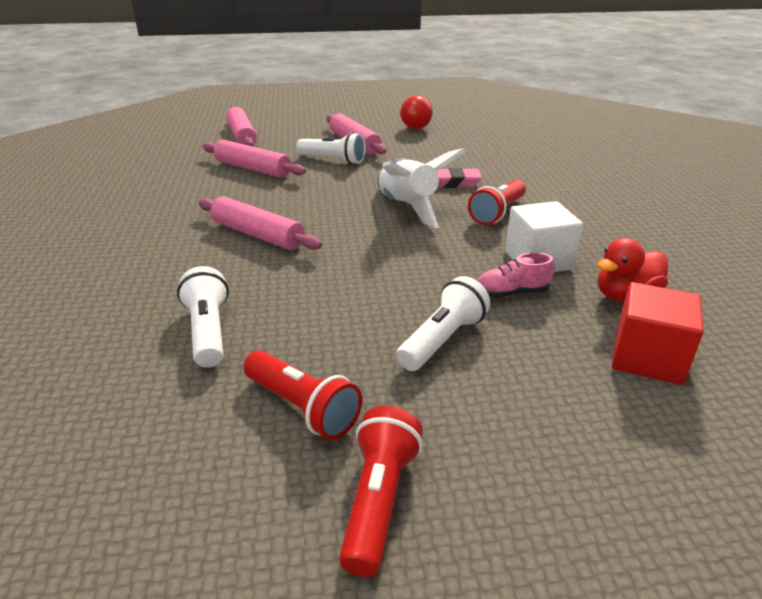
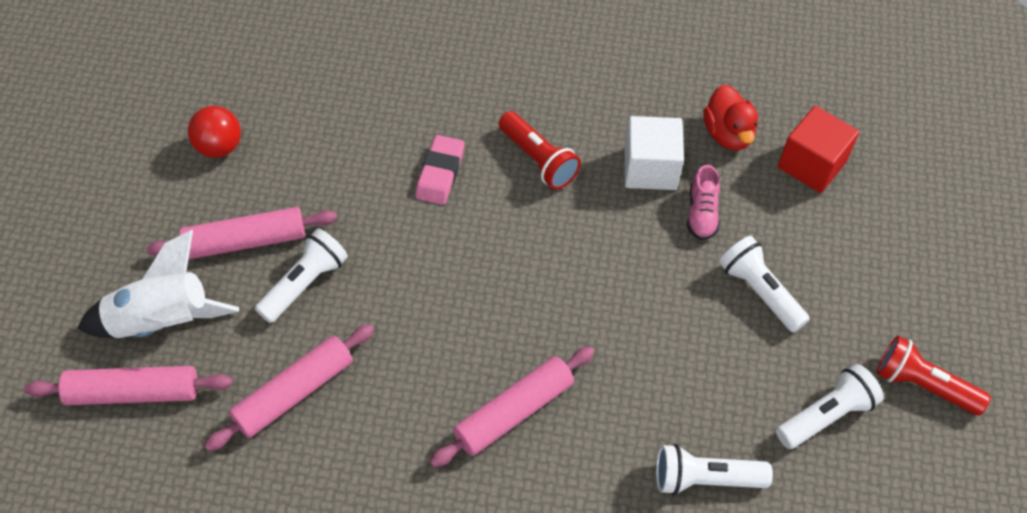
camera: 75 degrees left, 25 degrees up
(302, 408) = (826, 415): red flashlight -> white flashlight
(408, 208) = (494, 240): white rocket -> white rocket (162, 321)

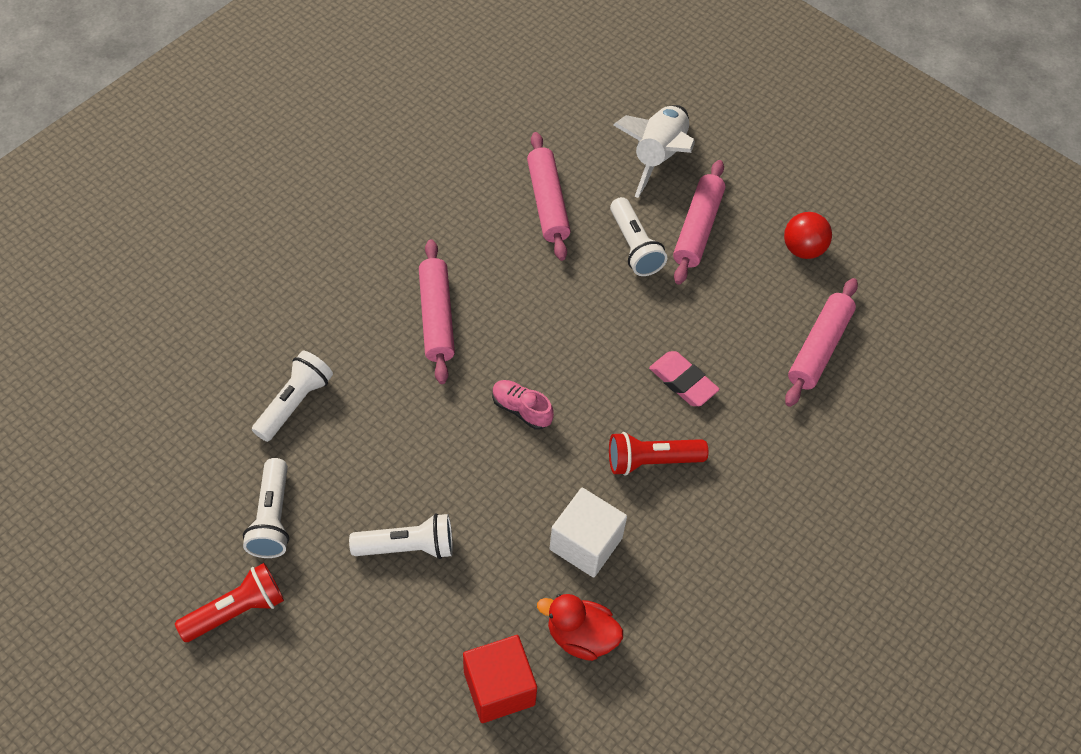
camera: 120 degrees right, 0 degrees up
(133, 393) = (611, 123): pink rolling pin -> pink rolling pin (819, 348)
(701, 214) = (512, 554): pink shoe -> pink shoe (521, 409)

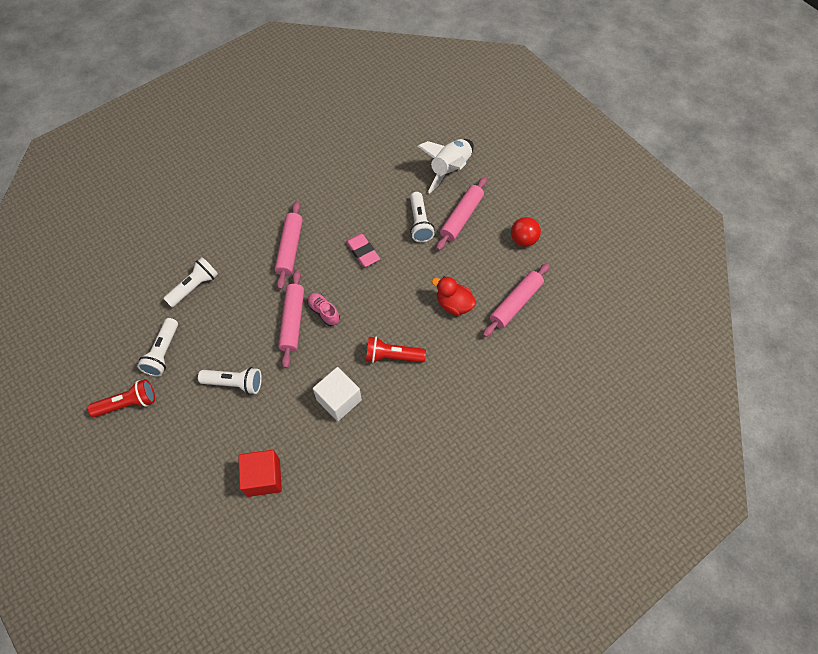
camera: 15 degrees right, 5 degrees up
(548, 203) = (375, 189): pink rolling pin -> pink rolling pin (293, 321)
(581, 636) = (320, 455): red duck -> red duck (454, 304)
(683, 382) = (425, 311): pink eraser -> pink eraser (362, 252)

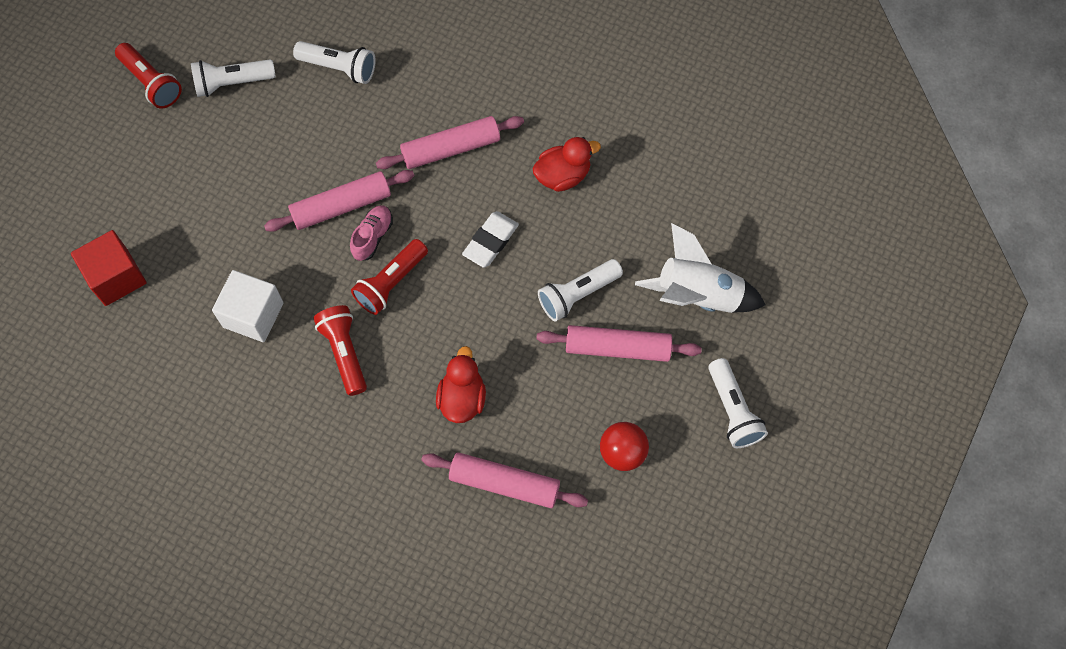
camera: 65 degrees right, 5 degrees up
(235, 383) = (225, 183): white flashlight -> white flashlight (732, 410)
(342, 201) = (563, 176): none -> red duck
(360, 314) = (391, 283): none -> red flashlight
(362, 252) = (490, 241): pink eraser -> white eraser

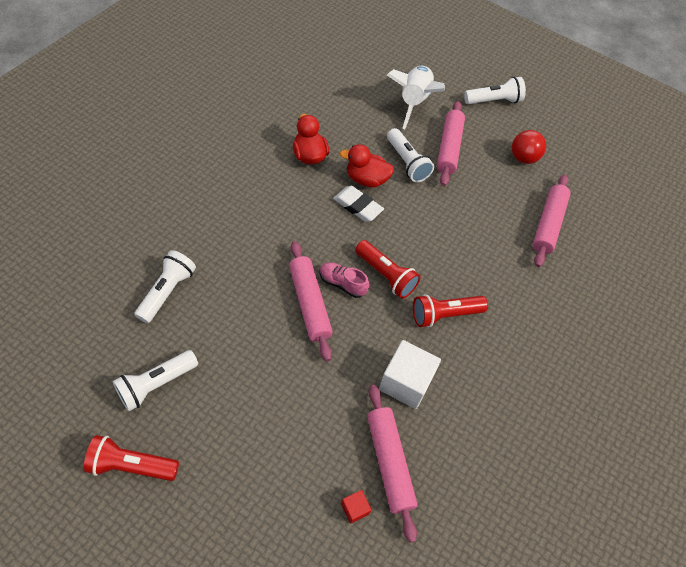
camera: 90 degrees left, 10 degrees down
(116, 277) = (355, 509): red cube -> red cube, size x0.46
(151, 83) = (131, 465): red flashlight -> red flashlight turned 135 degrees counterclockwise
(232, 83) = (156, 384): white flashlight -> white flashlight turned 60 degrees clockwise
(451, 148) = (270, 220): pink rolling pin -> pink rolling pin (389, 462)
(462, 398) = (484, 241): red duck -> red duck (366, 179)

